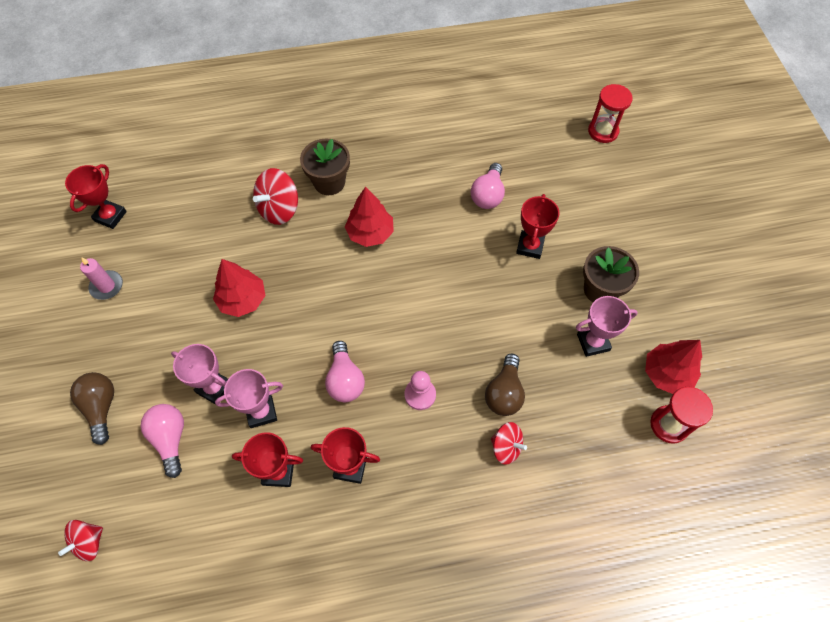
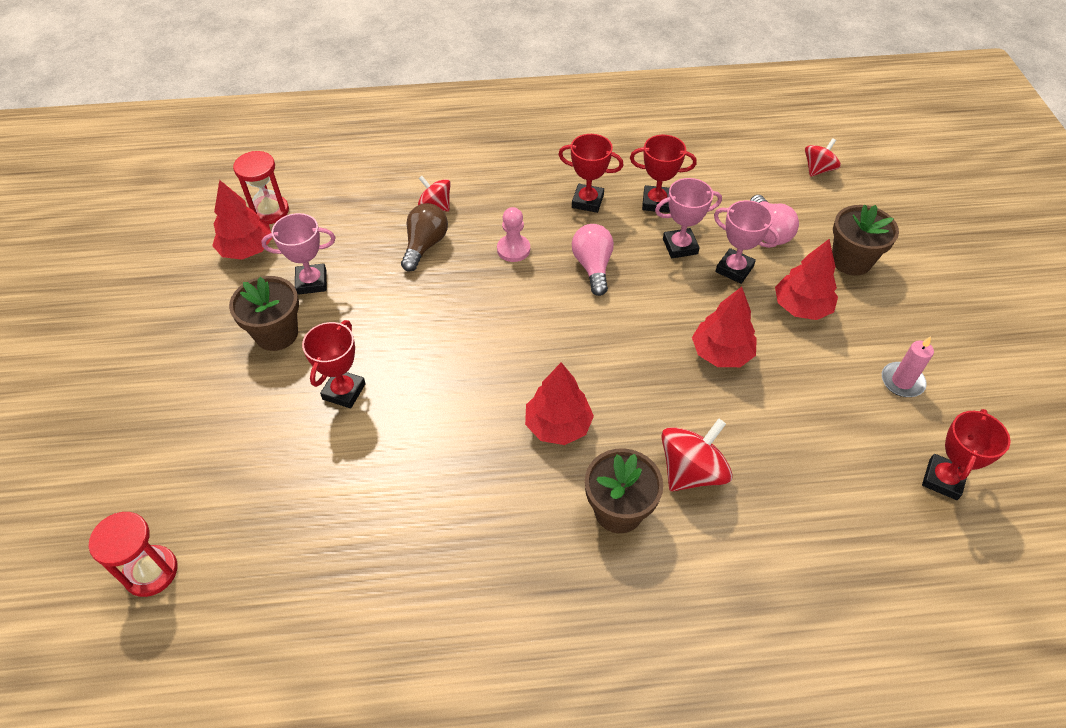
camera: 175 degrees left, 10 degrees down
(101, 407) = (851, 261): brown light bulb -> brown flower pot
(165, 350) = (801, 307): none -> red tree
(488, 195) = (379, 470): pink light bulb -> none

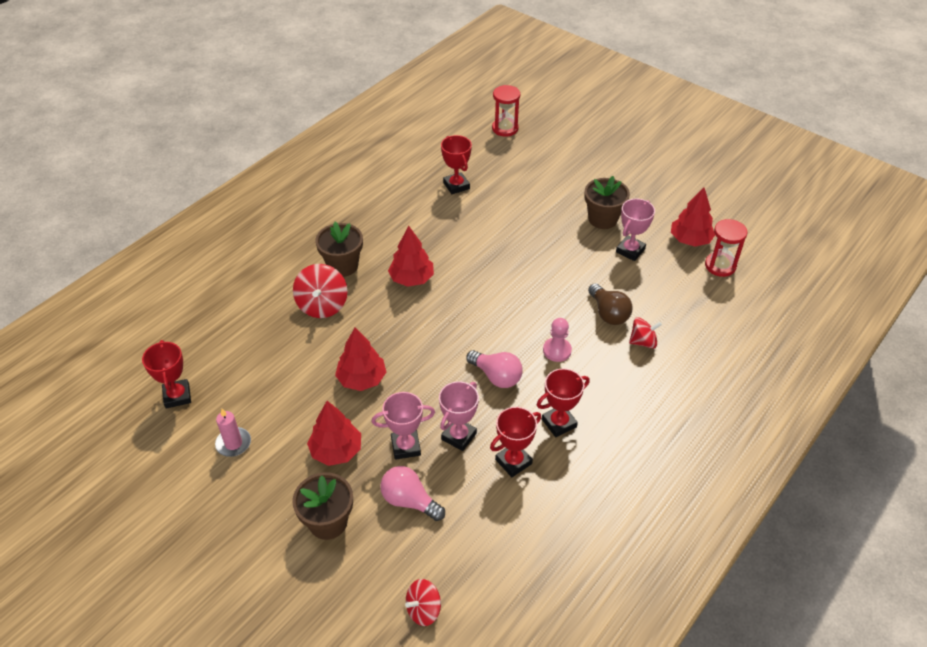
camera: 135 degrees right, 5 degrees down
(344, 391) = (532, 221): red trophy -> red trophy (456, 186)
(818, 169) = (423, 609): red spinning top -> red spinning top turned 60 degrees clockwise

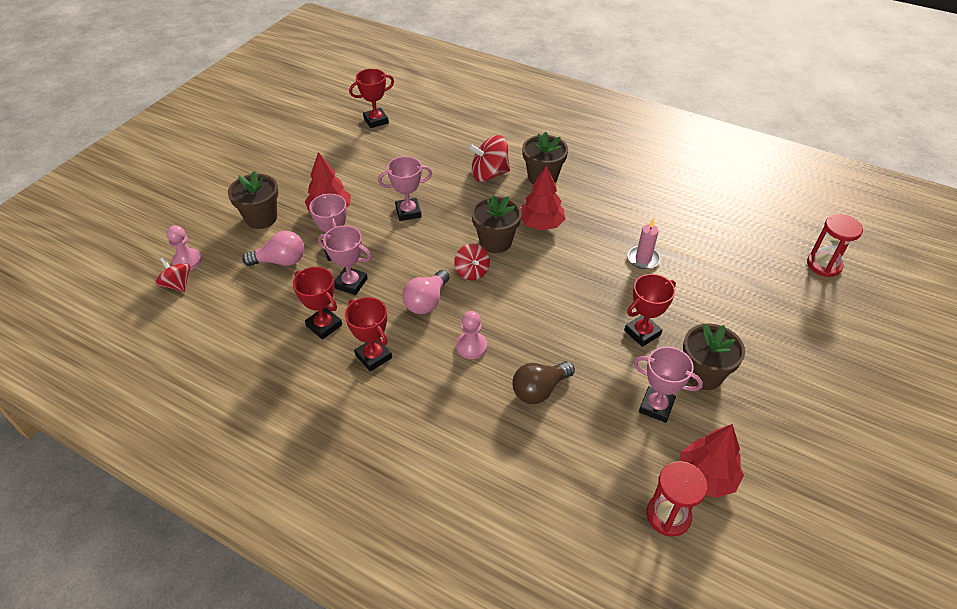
camera: 80 degrees right, 0 degrees up
(233, 443) = (334, 156): pink candle -> pink candle (643, 259)
(362, 379) = (408, 212): red tree -> pink trophy
(384, 602) = (187, 261): none -> pink pawn
(409, 501) = (280, 261): pink light bulb -> pink light bulb turned 60 degrees clockwise
(427, 315) = (495, 241): none -> brown flower pot
(456, 186) = (695, 237): red trophy -> red trophy (642, 333)
(643, 342) = (502, 427): red spinning top -> red spinning top (472, 272)

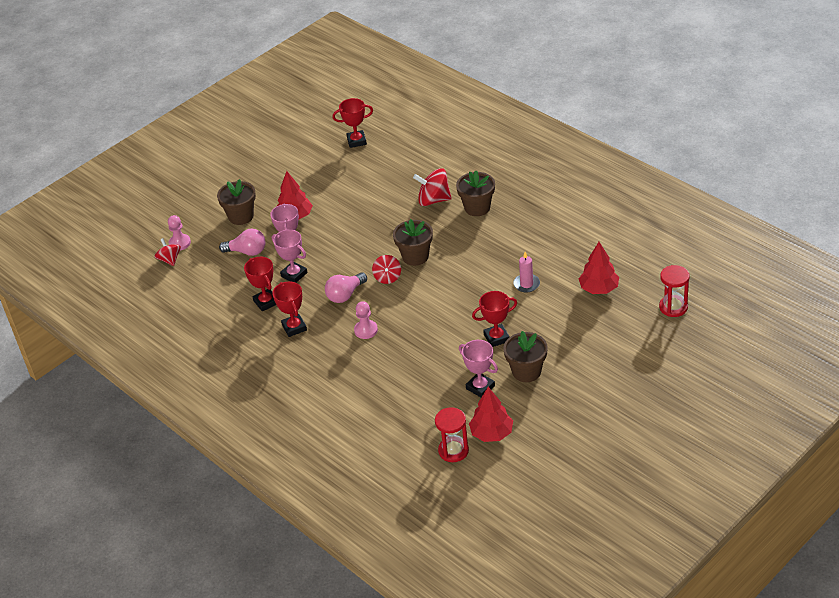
camera: 20 degrees right, 5 degrees down
(408, 212) = (356, 224): pink trophy -> none
(539, 390) = (402, 365): brown light bulb -> none
(541, 224) = (458, 247): red tree -> red tree (599, 288)

